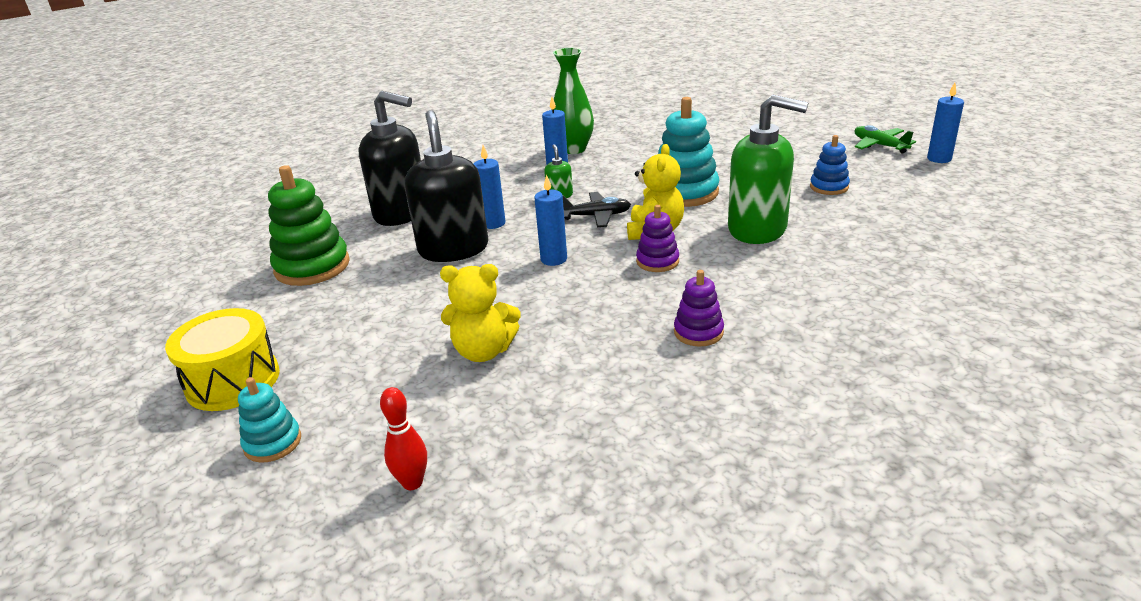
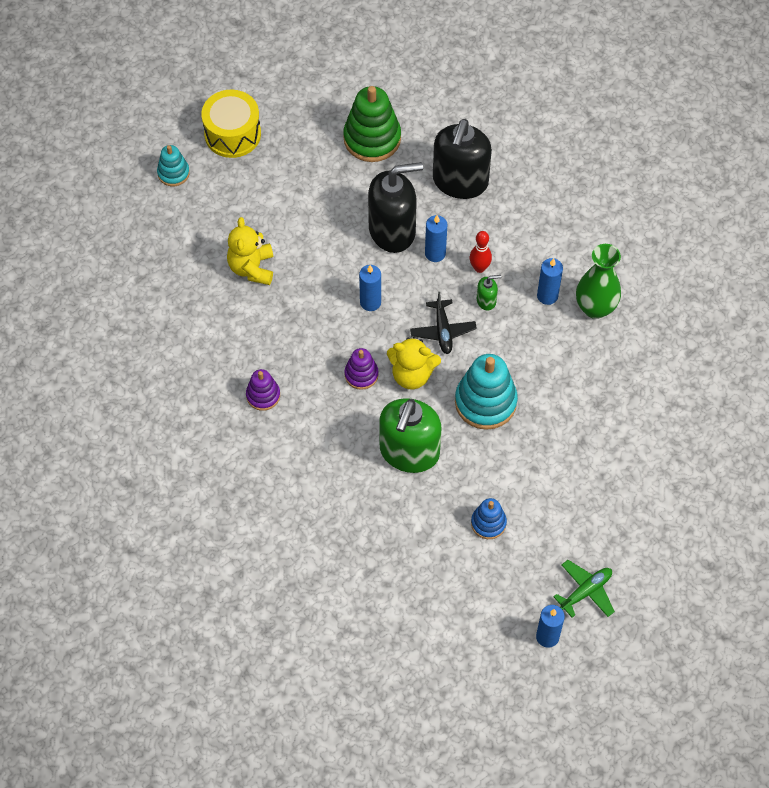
camera: 85 degrees right, 30 degrees up
(412, 483) = (136, 248): red bowling pin -> red bowling pin (479, 268)

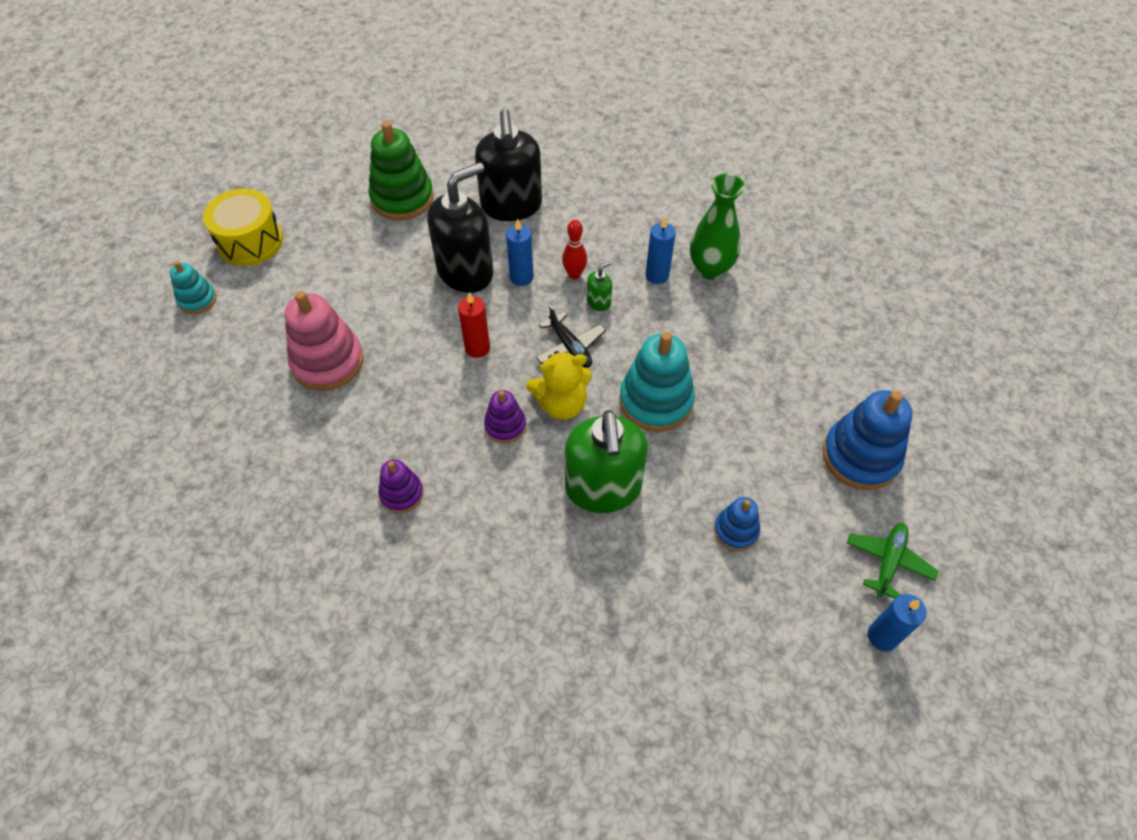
camera: 25 degrees left, 5 degrees down
(252, 268) = (327, 362): yellow teddy bear -> pink stacking toy
(370, 302) = (477, 348): blue candle -> red candle
(617, 510) = (860, 456): none -> blue stacking toy

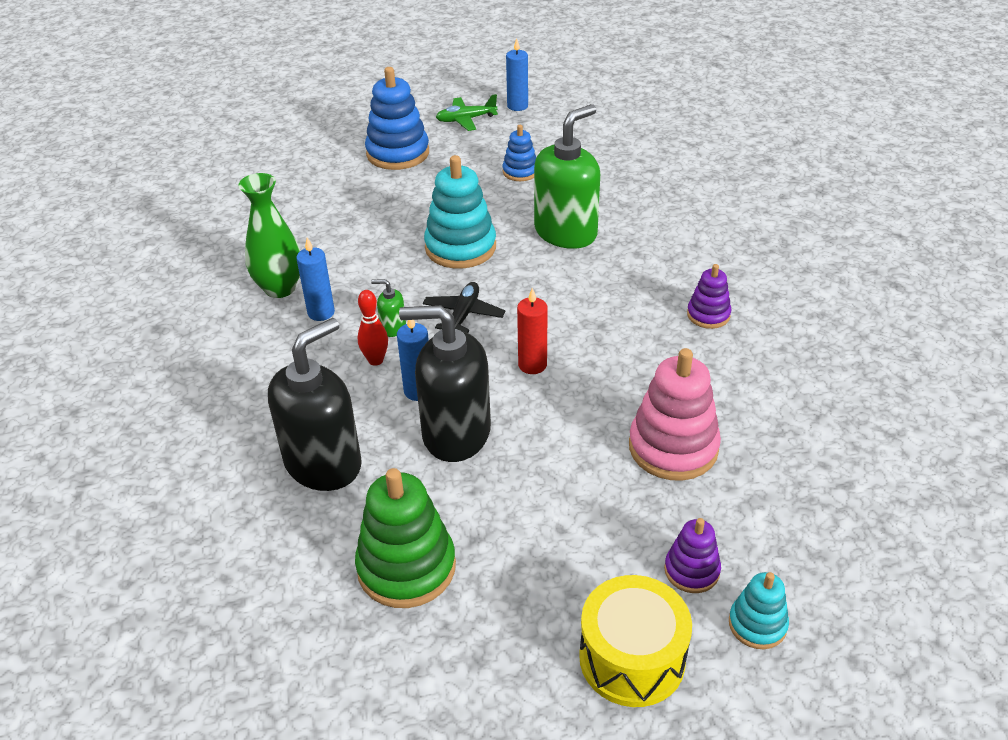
camera: 130 degrees left, 15 degrees down
(505, 426) = (582, 303): purple stacking toy -> purple stacking toy (691, 570)
(561, 404) = (524, 288): yellow teddy bear -> none

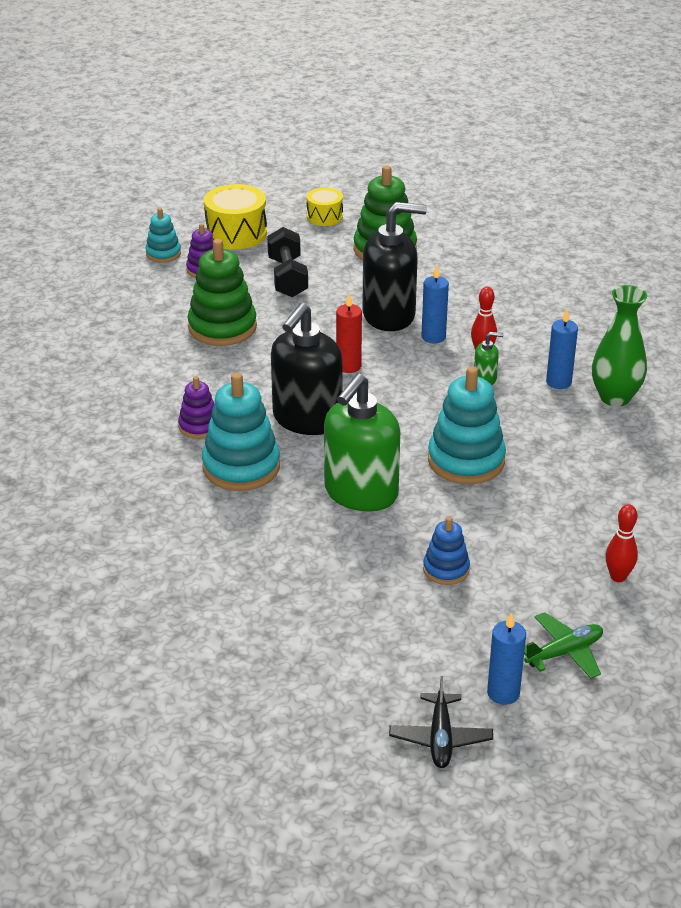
camera: 165 degrees right, 5 degrees down
(324, 463) = (474, 288): black soap dispenser -> black soap dispenser (307, 419)
(398, 153) = (618, 577): blue stacking toy -> red bowling pin
(463, 315) = (427, 397): black plane -> black plane (440, 738)
(470, 679) = (324, 216): none -> yellow drum
(569, 530) = (287, 277): none -> black dumbbell
(669, 268) = (241, 467): none -> turquoise stacking toy
(673, 447) = (222, 327): pink stacking toy -> green stacking toy

